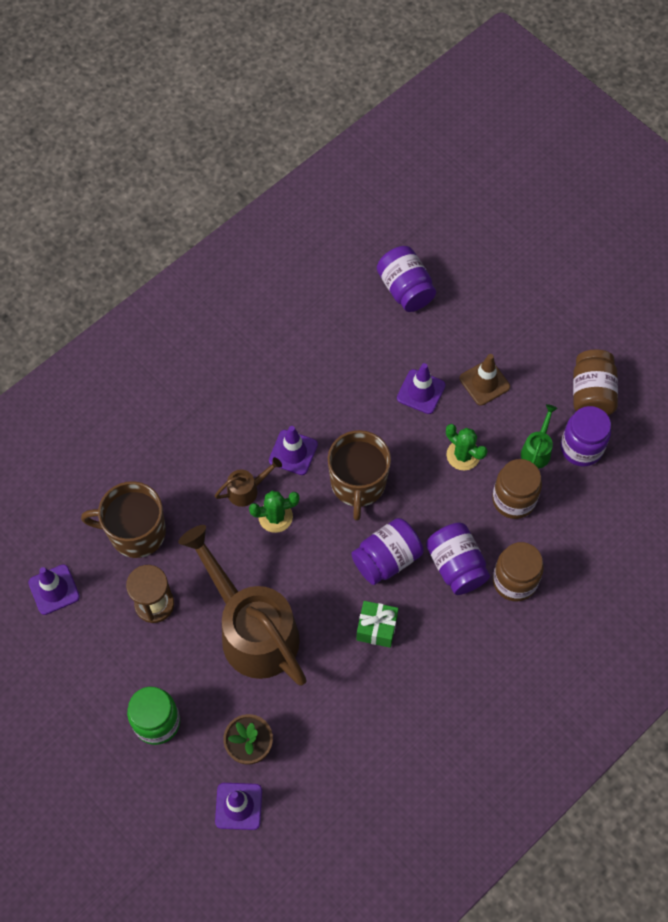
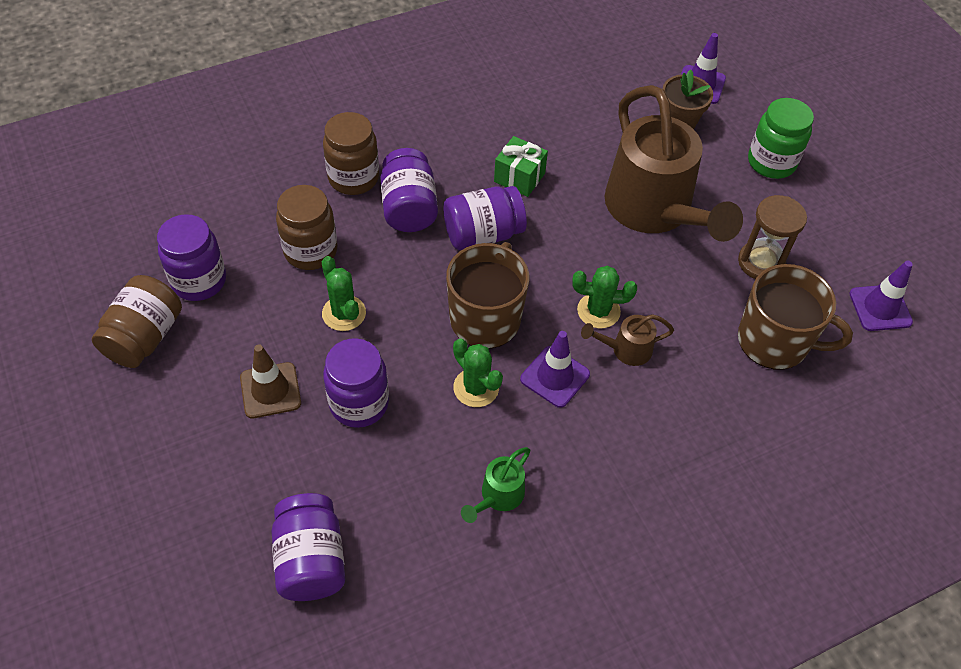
camera: 165 degrees left, 10 degrees down
(346, 427) = (476, 388): none -> green cactus
(421, 392) = (359, 403): purple traffic cone -> purple jar
(537, 450) = (252, 294): green watering can -> green watering can (498, 496)

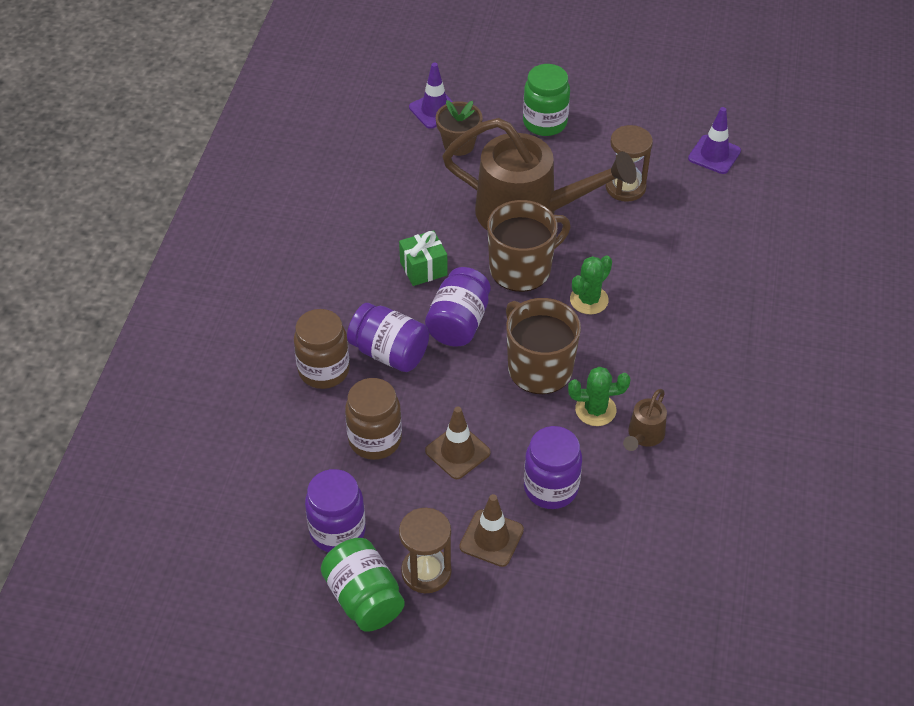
camera: 50 degrees left, 5 degrees down
(145, 337) = (364, 598): brown jar -> green jar
(201, 364) = (426, 572): none -> brown hourglass
(311, 560) = (662, 590): purple jar -> none
(344, 313) = (457, 452): green cactus -> brown traffic cone
(498, 496) = (696, 450): green watering can -> none
(555, 377) = (624, 359): purple traffic cone -> none
(625, 350) = (634, 306): brown watering can -> brown watering can (644, 436)
(775, 341) = (695, 224): brown mug -> brown mug (522, 268)

